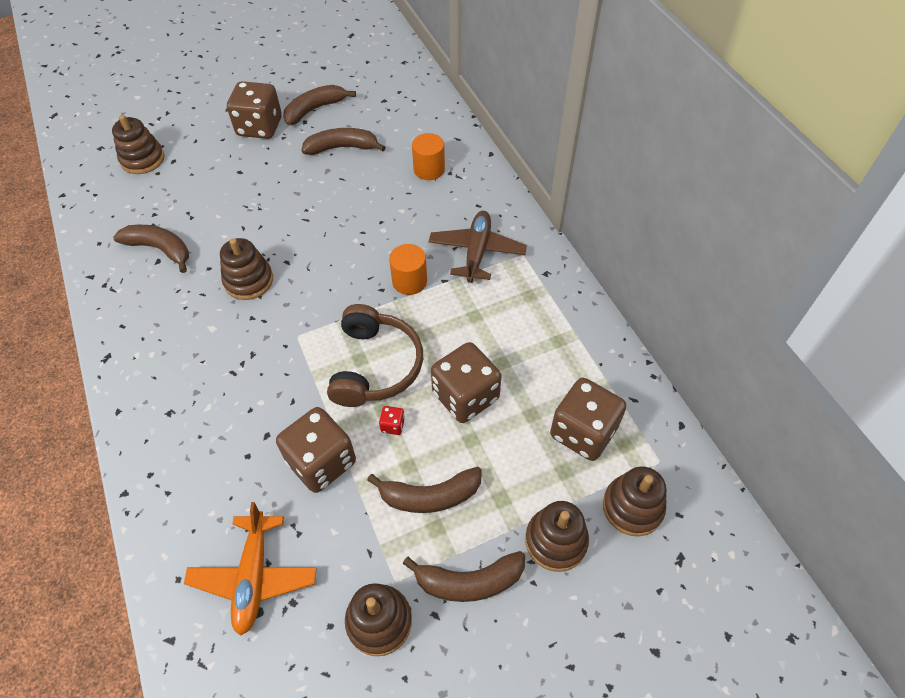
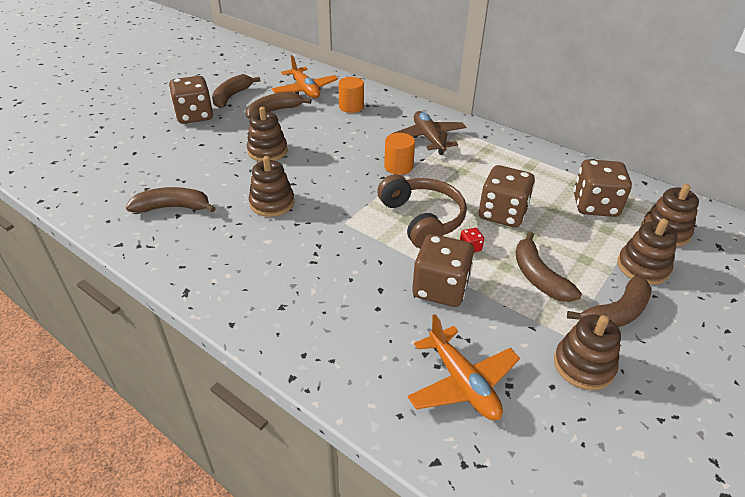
camera: 30 degrees left, 15 degrees down
(142, 159) = (104, 158): brown stacking toy -> brown stacking toy (267, 151)
(399, 124) = (305, 90): none -> orange plane
(430, 496) = (538, 277): brown banana -> brown banana turned 105 degrees clockwise

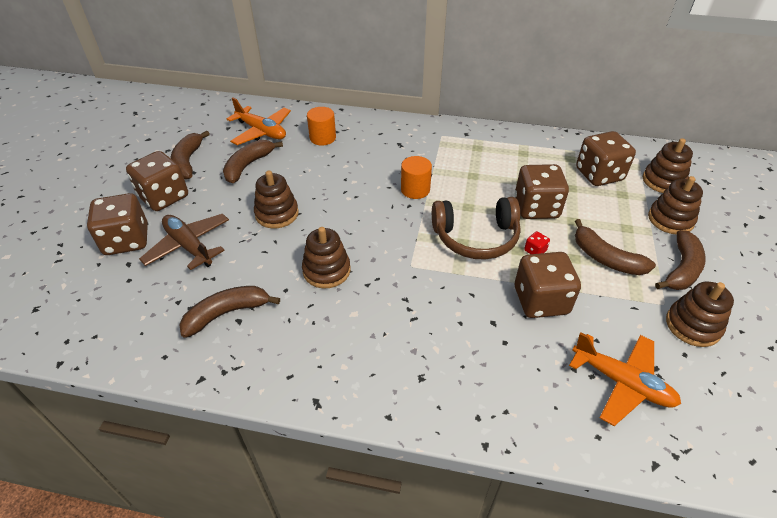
camera: 25 degrees left, 5 degrees up
(145, 137) = (126, 240): none -> brown dice
(422, 219) = (476, 237): brown headphones -> brown headphones turned 135 degrees clockwise
(429, 138) = (420, 151): brown plane -> brown plane (189, 246)

